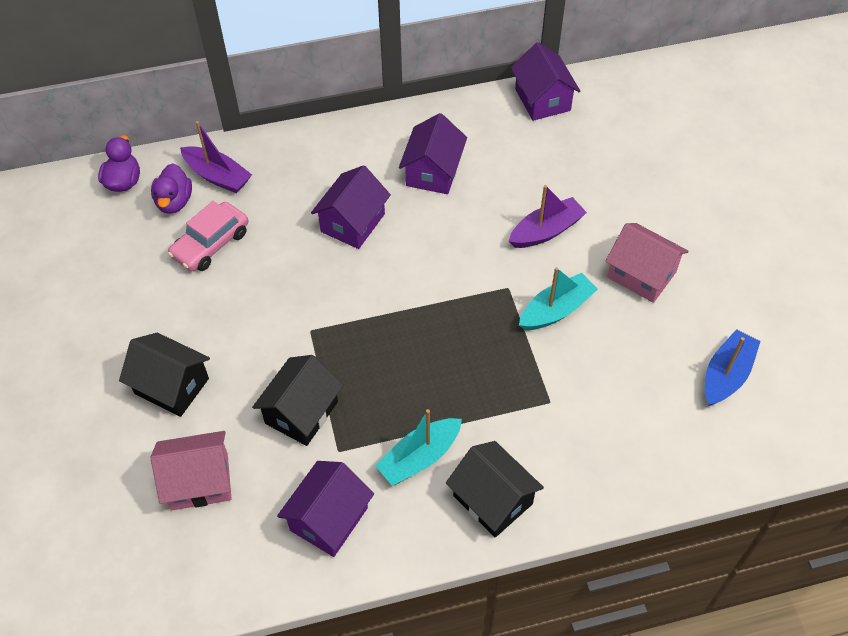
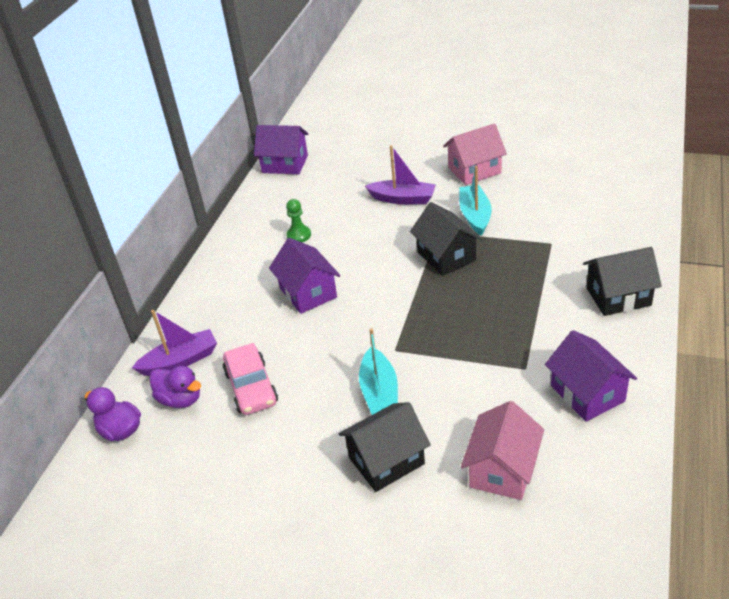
camera: 55 degrees left, 15 degrees down
(301, 412) = (473, 379): black house -> black house (446, 256)
(419, 457) = (559, 323): turquoise boat -> turquoise boat (379, 392)
(433, 172) = (299, 235): purple house -> green pawn
(546, 231) = (403, 199): purple boat -> purple boat turned 105 degrees clockwise
(726, 375) = (579, 163): blue boat -> none

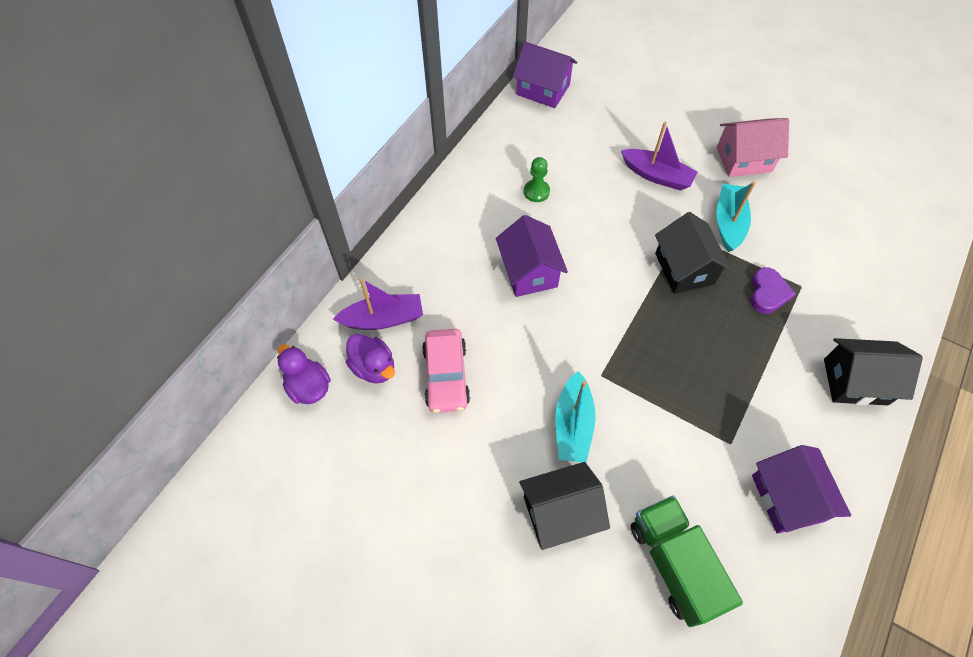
camera: 10 degrees right, 20 degrees up
(502, 470) = (674, 564): pink house -> green truck
(524, 255) = (767, 293): none -> purple heart

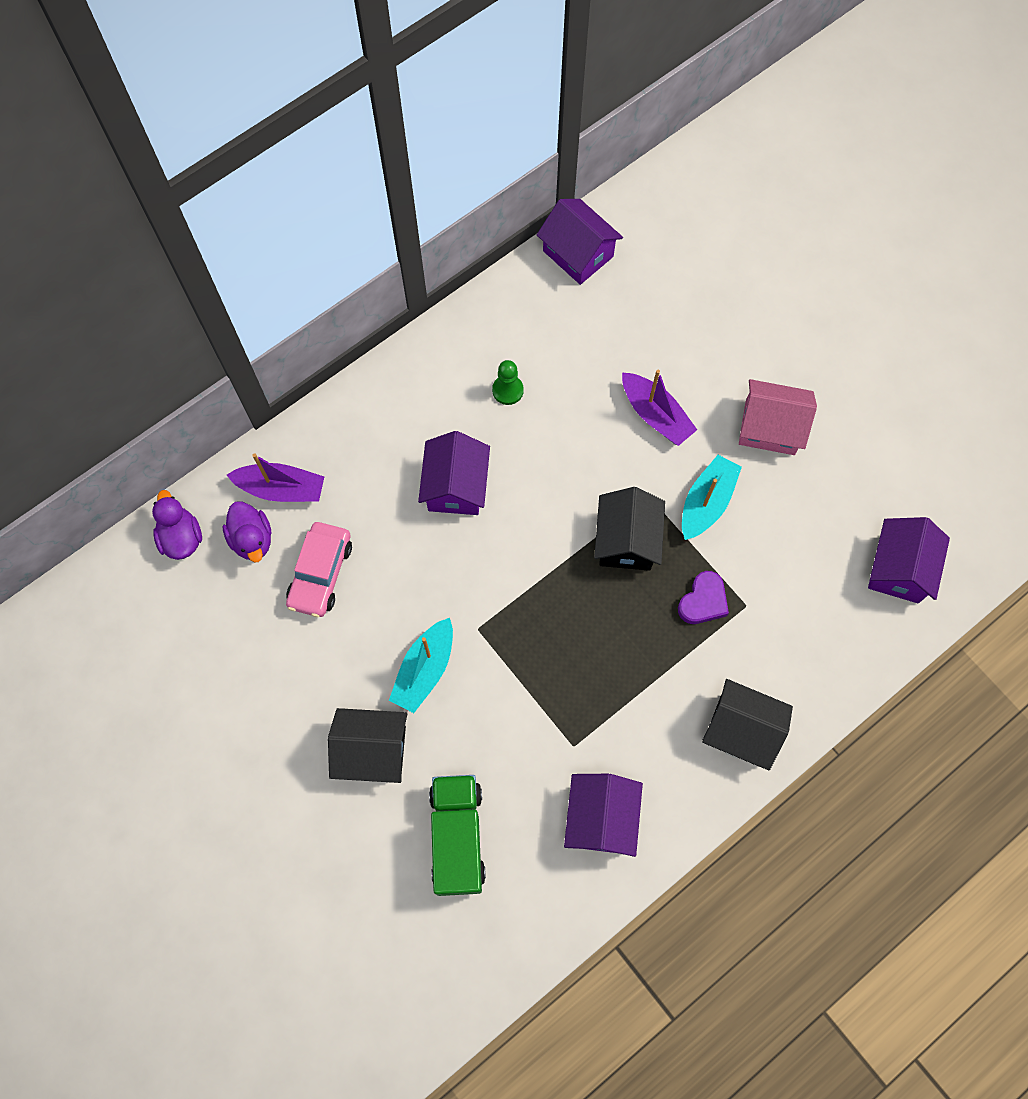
camera: 20 degrees right, 10 degrees up
(893, 224) = (899, 569): none -> purple house

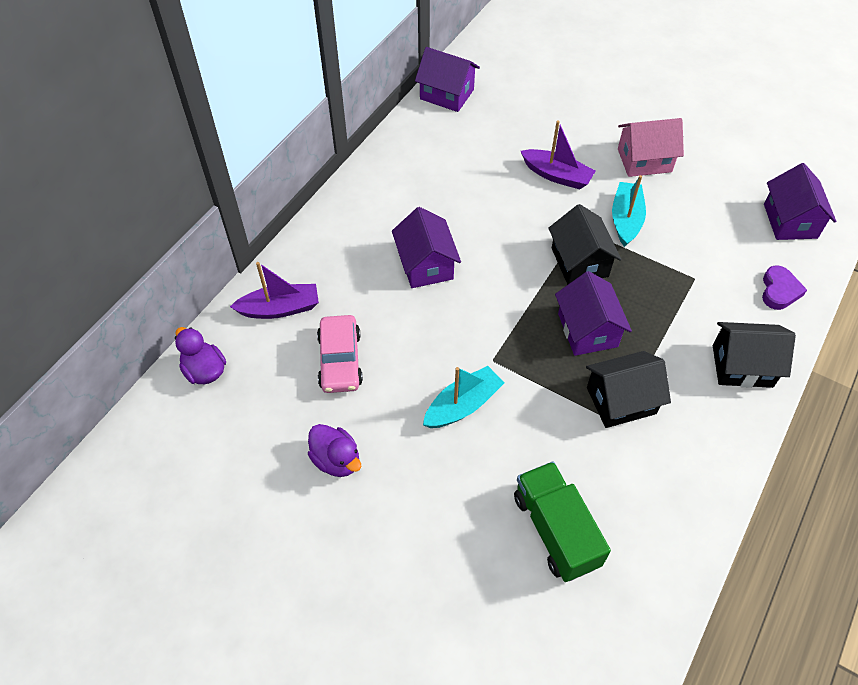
camera: 20 degrees left, 15 degrees down
(252, 539) = (269, 353): purple duck -> purple duck (336, 460)
(372, 751) = (447, 484): black house -> black house (621, 400)
(424, 670) = (463, 405): turquoise boat -> turquoise boat turned 135 degrees counterclockwise
(507, 390) = (436, 190): green pawn -> none
(601, 818) = (669, 471): purple house -> purple house (587, 330)
(703, 601) = (661, 285): purple heart -> purple heart (779, 290)

